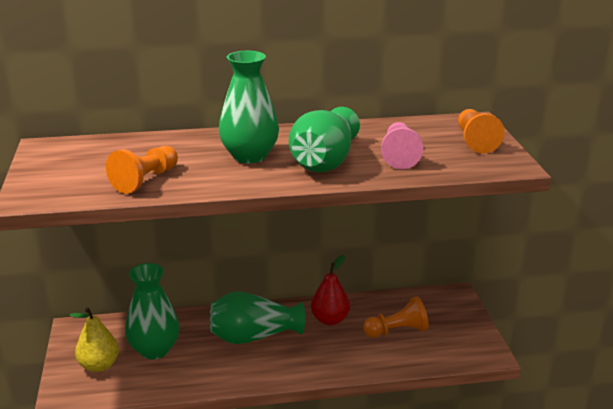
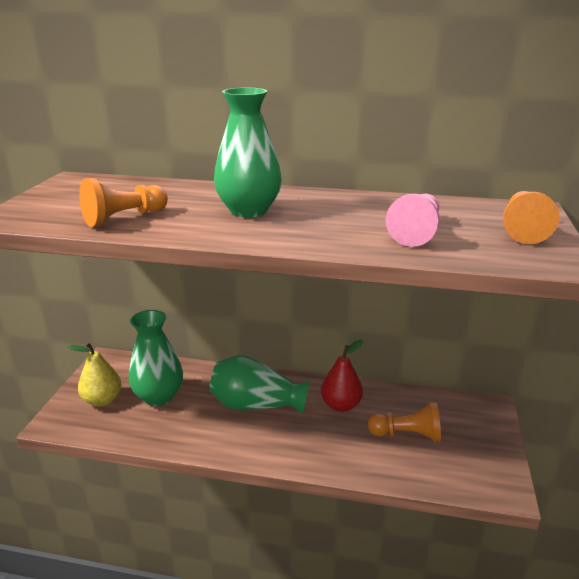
camera: 20 degrees right, 0 degrees up
(325, 161) = (324, 226): green vase -> none

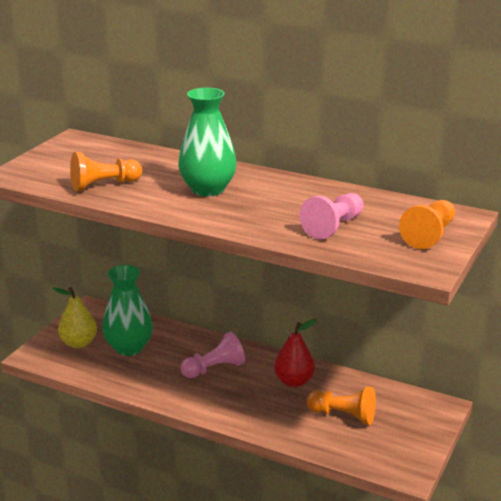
camera: 15 degrees right, 0 degrees up
(256, 405) = (214, 369): green vase -> pink pawn

